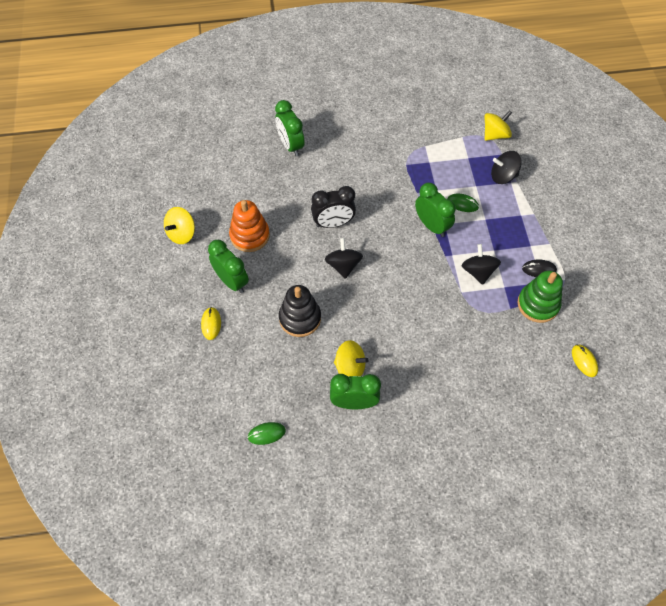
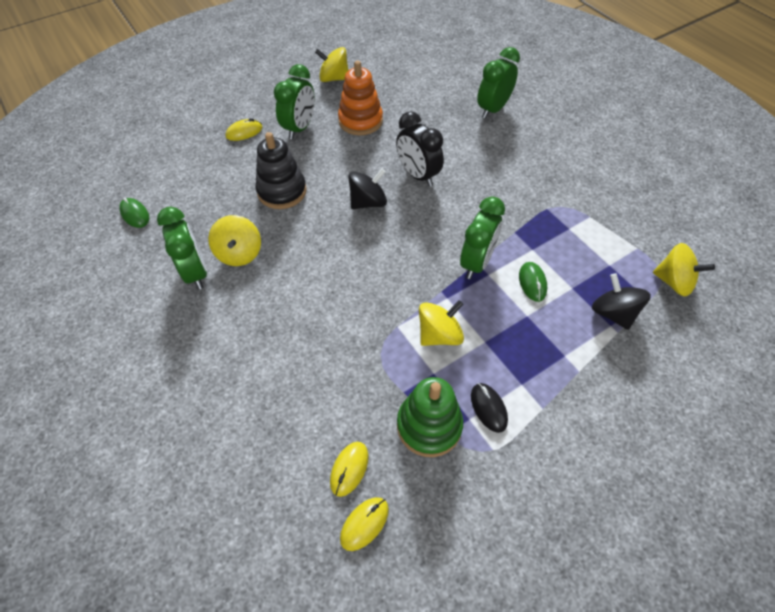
camera: 65 degrees right, 5 degrees down
(478, 271) = (439, 334): black spinning top -> yellow spinning top
(549, 356) = (349, 469): none -> yellow mouse

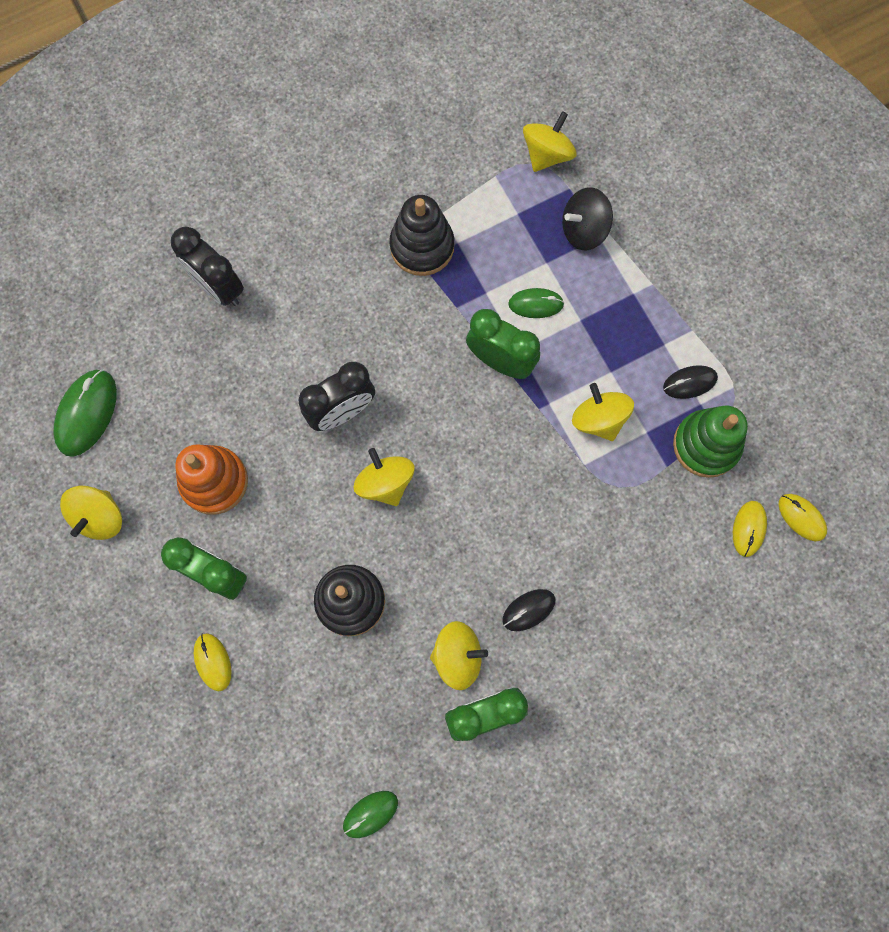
camera: 85 degrees left, 20 degrees up
(273, 295) = (528, 610): none -> black mouse
(349, 469) = (749, 529): yellow mouse -> yellow mouse turned 75 degrees clockwise
(368, 202) = (385, 483): black spinning top -> yellow spinning top
(397, 67) = (86, 413): none -> green mouse
(493, 109) = (218, 287): green clock -> black clock
(558, 207) = (422, 246): none -> black stacking toy

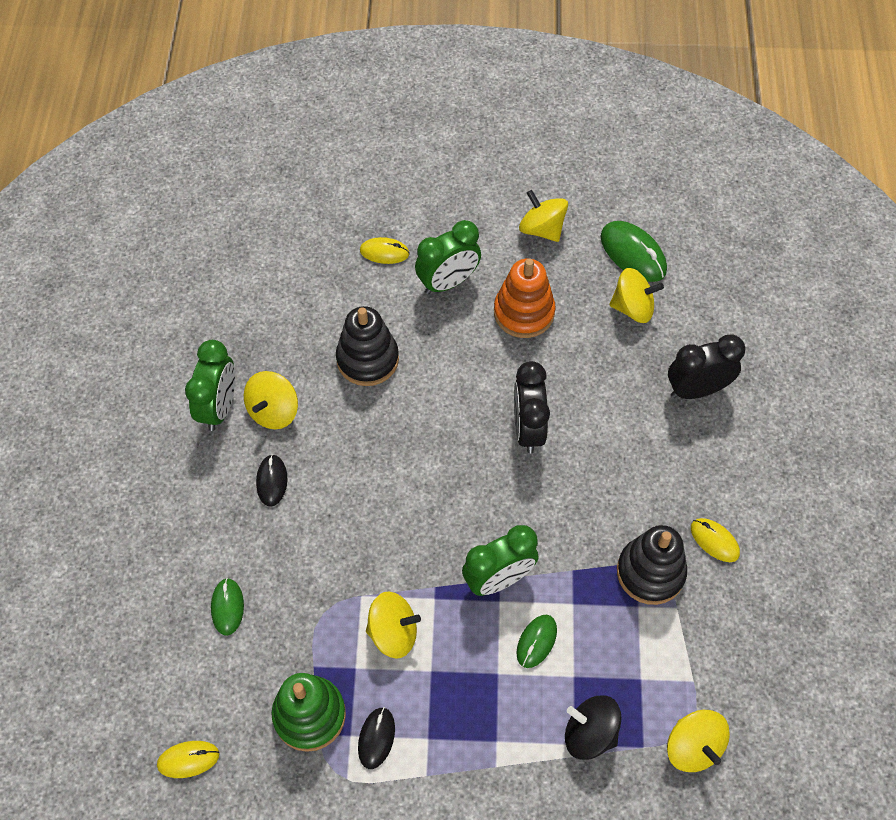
camera: 120 degrees right, 15 degrees down
(370, 814) = (207, 299): green mouse -> green mouse (227, 607)
(385, 483) = (446, 430): yellow spinning top -> yellow spinning top (633, 308)
(584, 230) = (589, 733): black spinning top -> black spinning top turned 75 degrees counterclockwise
(749, 529) = (212, 703): yellow mouse -> yellow mouse (714, 541)

